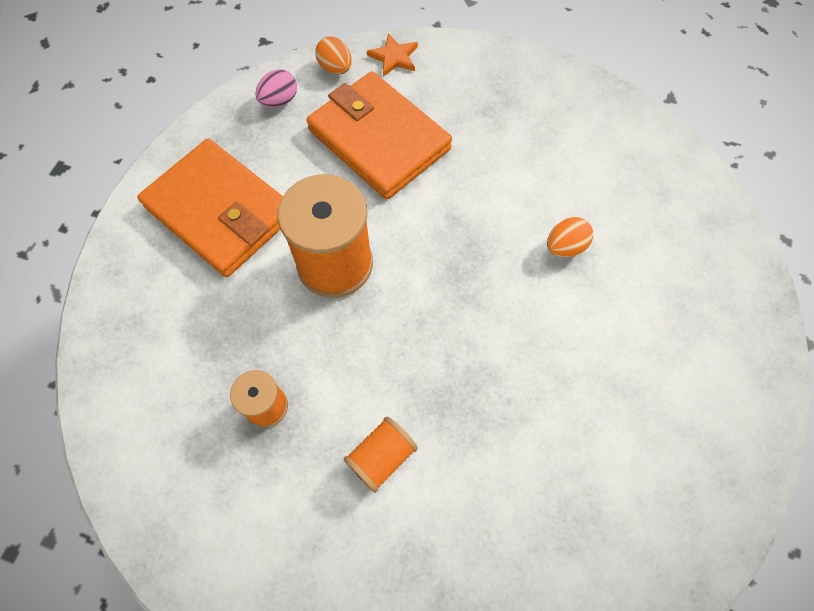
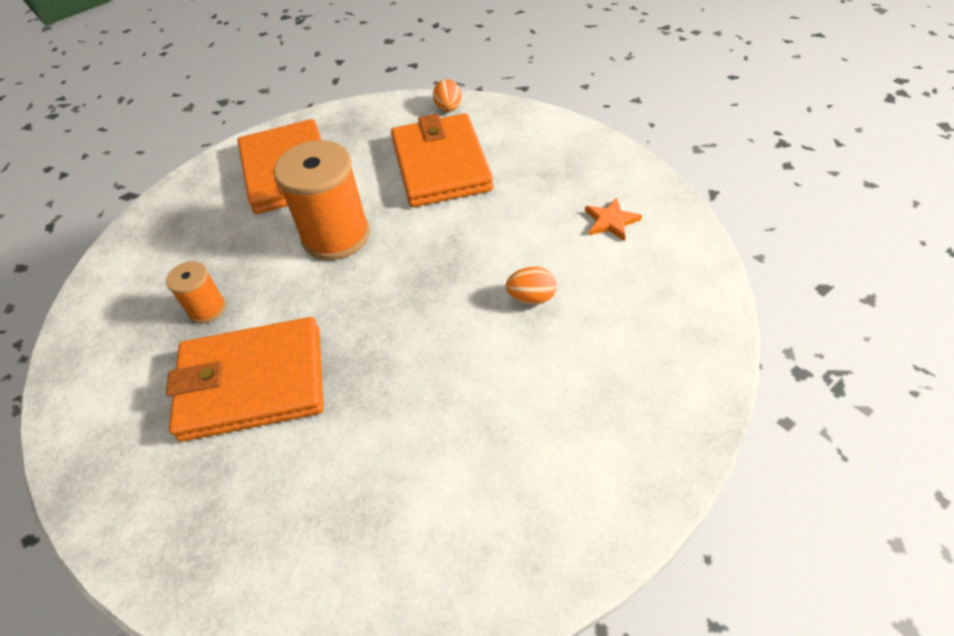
camera: 35 degrees right, 15 degrees down
(279, 101) = (389, 117): pink egg -> none
(381, 457) = (252, 383): orange spool -> orange wallet
(394, 57) = (500, 114): orange star -> orange star (611, 221)

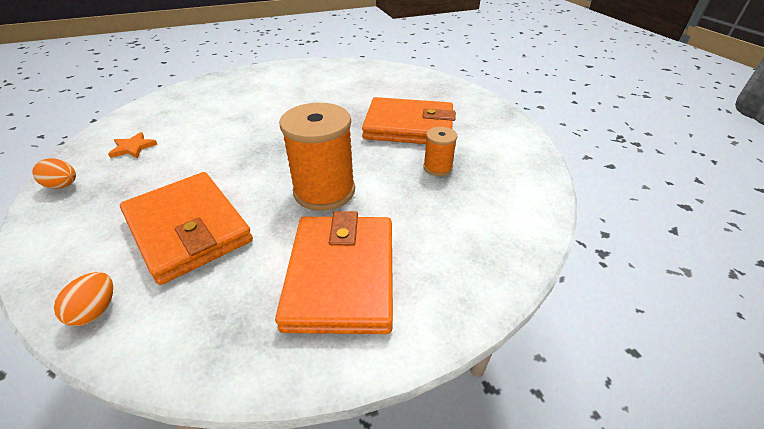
camera: 165 degrees left, 10 degrees down
(441, 165) = (188, 229): orange wallet -> orange wallet turned 45 degrees counterclockwise
(531, 298) = (230, 125): orange egg -> orange egg (63, 185)

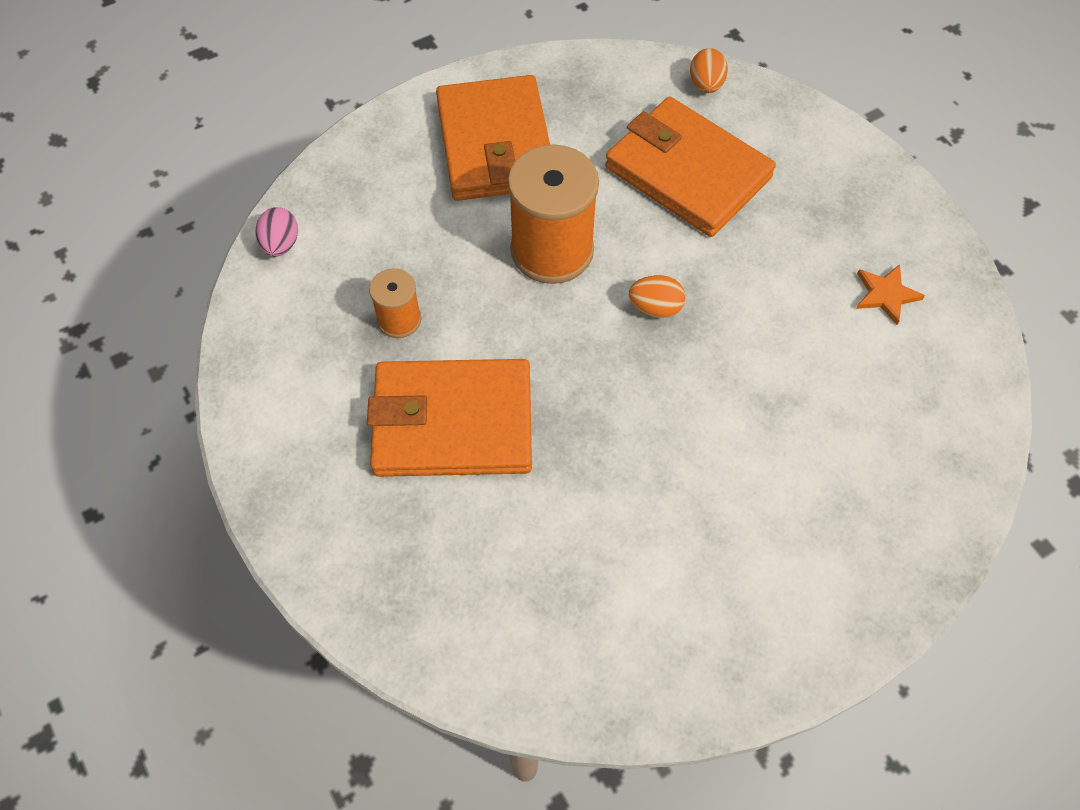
camera: 170 degrees right, 20 degrees up
(63, 185) = (902, 210): orange egg -> orange egg (655, 308)
(532, 218) = (281, 244): none -> pink egg

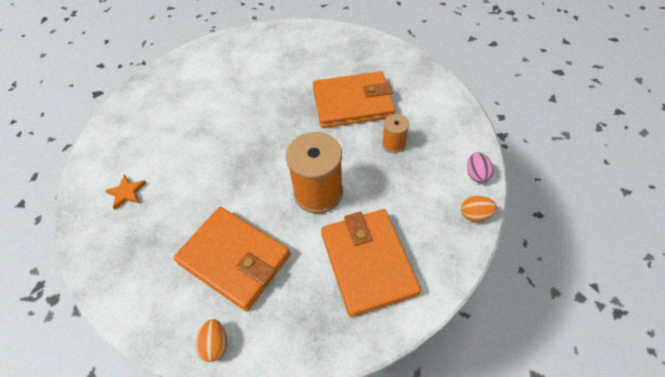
camera: 175 degrees right, 5 degrees down
(655, 308) = (257, 168): orange egg -> orange egg (475, 214)

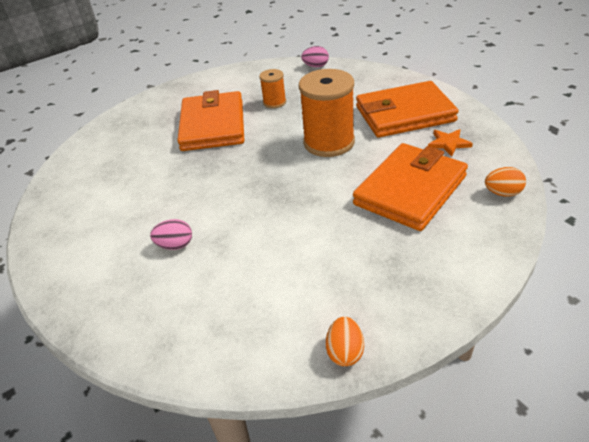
camera: 85 degrees left, 15 degrees down
(126, 192) = (318, 302): orange star -> orange star (448, 143)
(202, 107) = (175, 245): none -> pink egg
(475, 214) = (355, 68): orange egg -> orange egg (345, 352)

